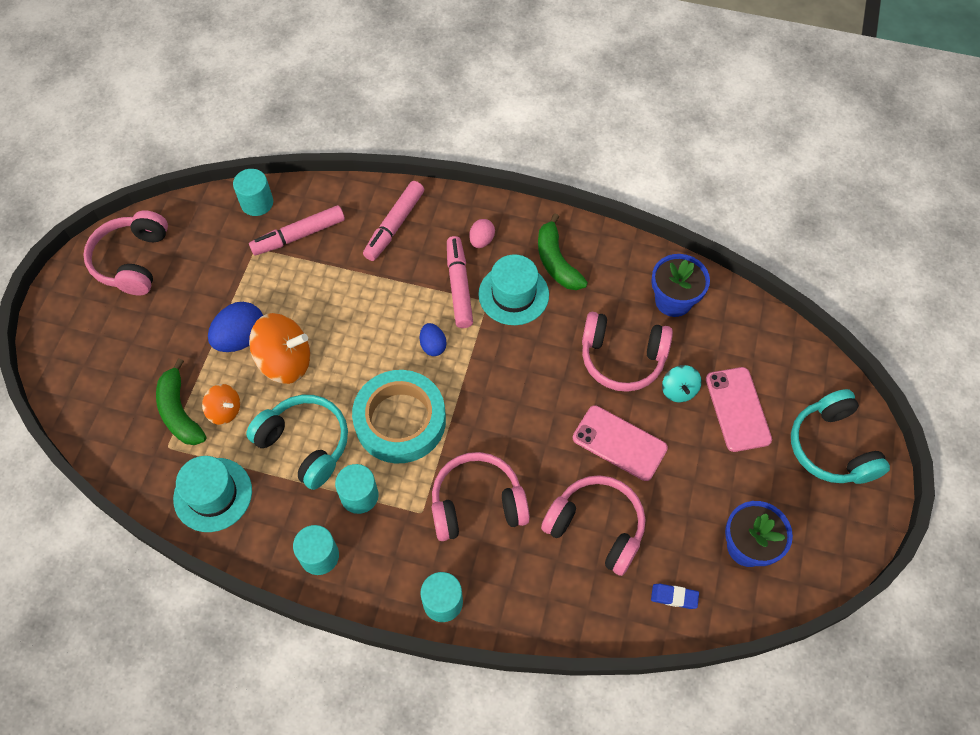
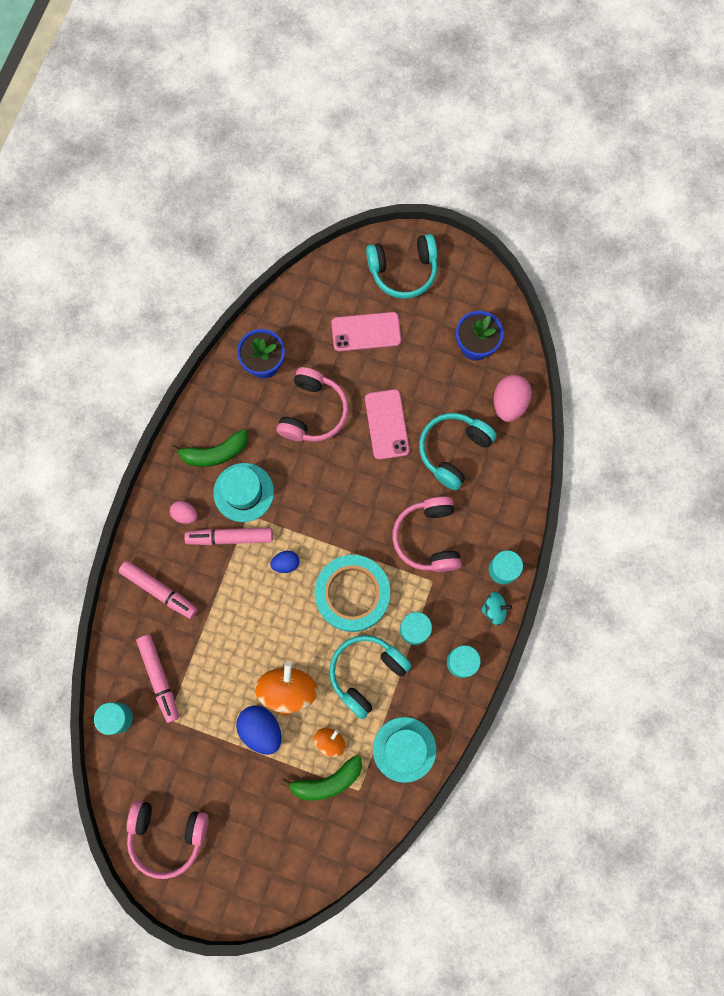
camera: 85 degrees left, 15 degrees up
(596, 527) = (453, 451): pink headphones -> turquoise headphones
(619, 443) = (386, 424): pink phone -> pink phone turned 45 degrees counterclockwise
(674, 597) = (509, 403): blue eraser -> pink egg
(679, 390) = (346, 373): turquoise spinning top -> turquoise spinning top (494, 609)

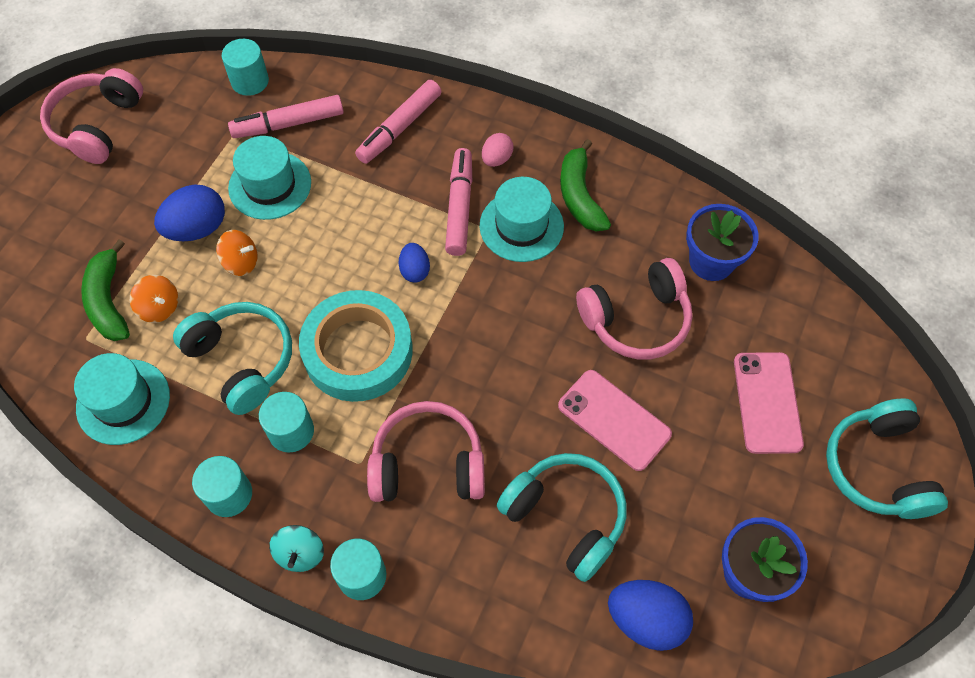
camera: 95 degrees right, 15 degrees down
(219, 681) = (270, 185): none -> turquoise hat
(288, 690) = (241, 262): orange spinning top -> orange spinning top, size x0.55
(313, 412) = (636, 319): pink headphones -> pink headphones turned 45 degrees counterclockwise
(386, 424) = (614, 420): pink phone -> pink phone turned 45 degrees clockwise
(509, 403) = (646, 619): pink egg -> blue egg

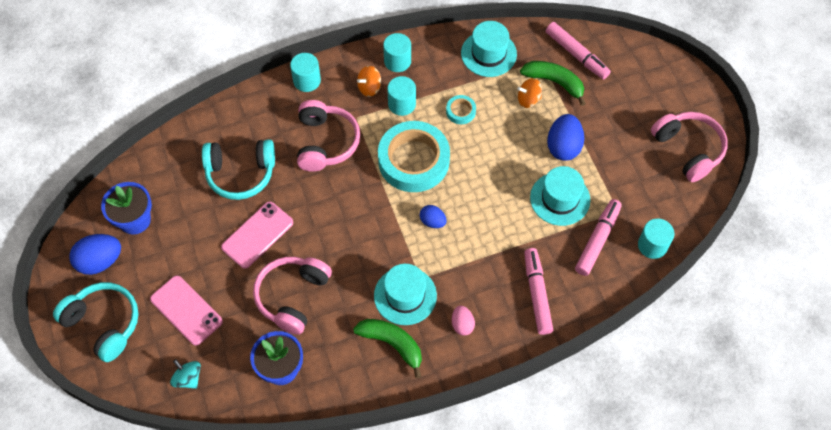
camera: 135 degrees right, 0 degrees up
(241, 262) = (520, 150): orange spinning top -> orange spinning top (369, 88)
(242, 360) = (460, 111): turquoise headphones -> turquoise tape
(300, 554) = (341, 67): turquoise spinning top -> turquoise spinning top (188, 378)
(428, 464) = (326, 142): pink headphones -> pink headphones turned 45 degrees counterclockwise
(460, 207) = (449, 276): pink marker -> pink marker (576, 55)
(614, 420) = (257, 235): pink phone -> pink phone turned 45 degrees counterclockwise
(646, 619) = (168, 163): blue egg -> blue egg (100, 261)

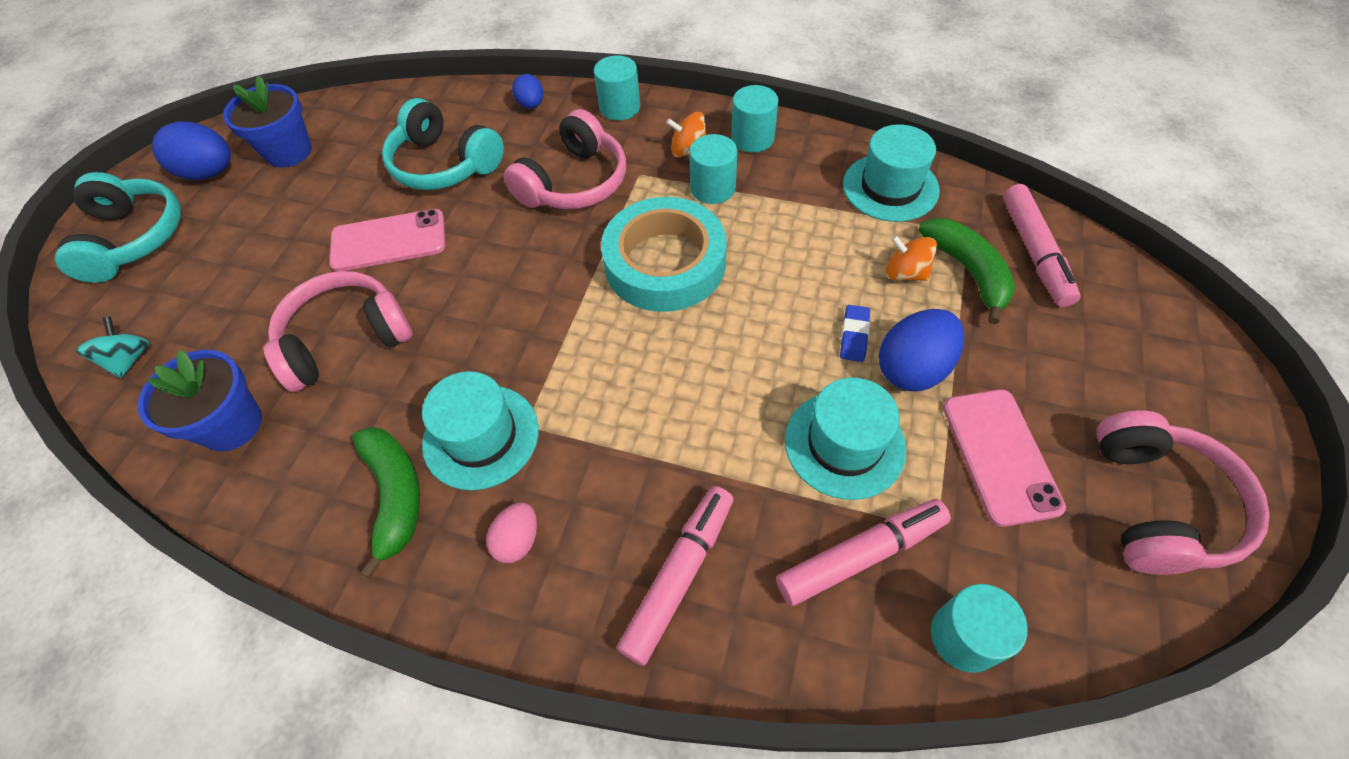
camera: 40 degrees right, 5 degrees down
(186, 310) = (222, 278): pink phone -> pink phone (1000, 455)
(432, 221) = (616, 357): blue egg -> blue egg (531, 105)
(460, 111) = (787, 237): turquoise tape -> none
(528, 146) = (854, 336): none -> blue eraser

